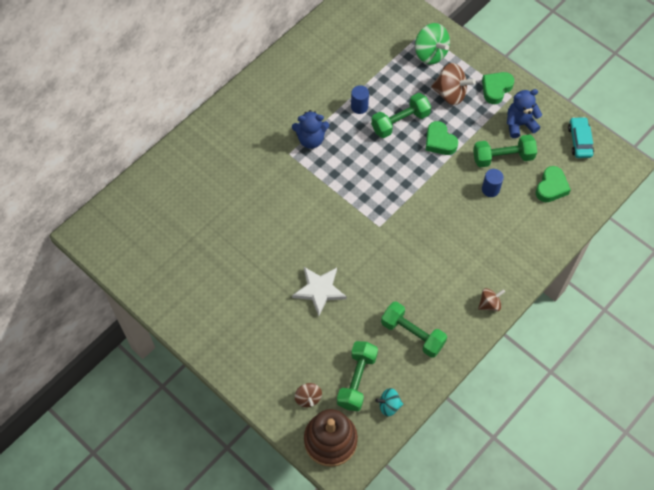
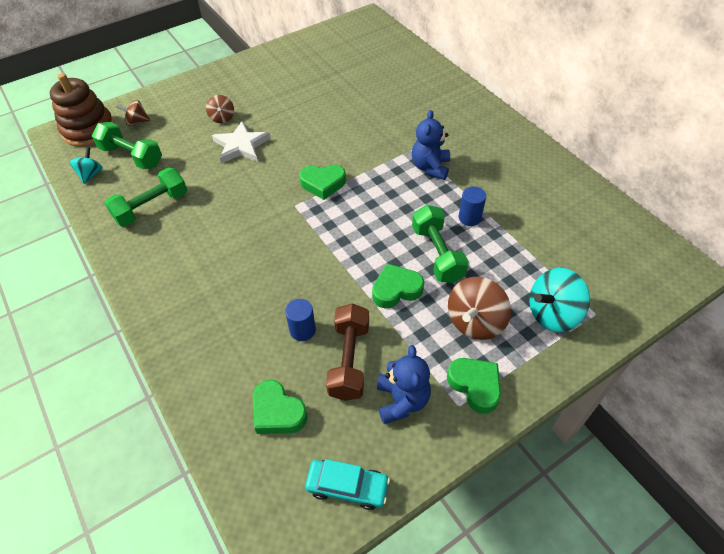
camera: 105 degrees right, 10 degrees down
(350, 212) = (323, 184): none -> green heart
(430, 54) = (552, 314): green spinning top -> turquoise spinning top
(489, 304) = (145, 286): brown spinning top -> brown spinning top (222, 118)
(503, 157) = (349, 360): green dumbbell -> brown dumbbell

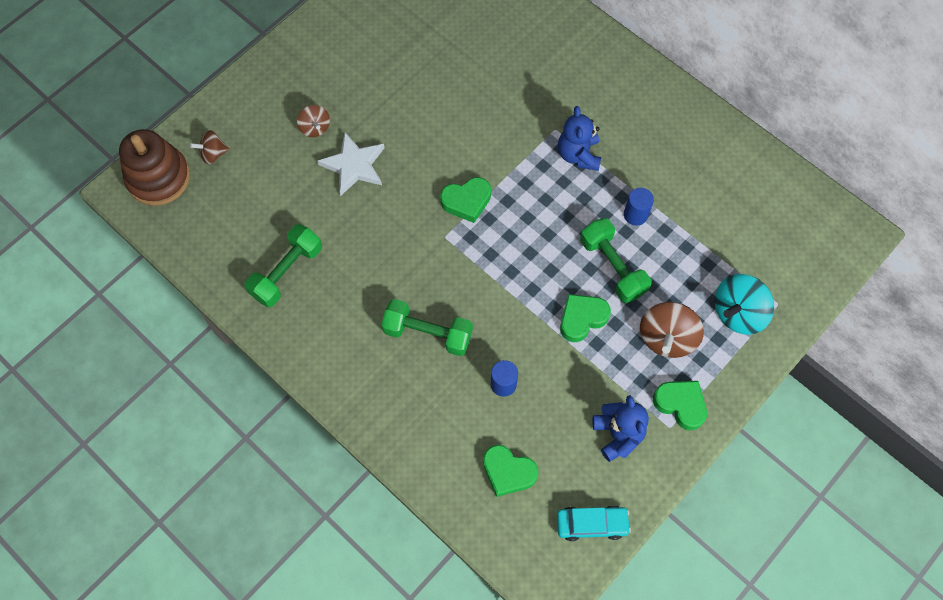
camera: 15 degrees left, 15 degrees up
(91, 174) = (194, 242): turquoise spinning top -> none
(131, 156) = (230, 207): green dumbbell -> green dumbbell (428, 333)
(349, 360) = (558, 405): brown dumbbell -> none

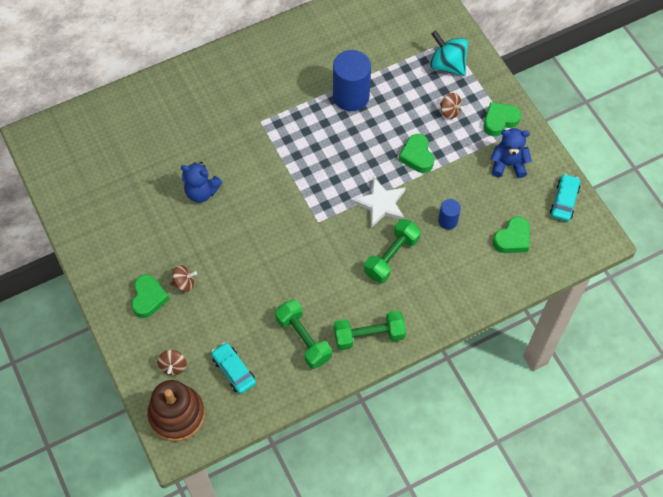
camera: 70 degrees left, 5 degrees down
(226, 214) = (234, 370): none -> turquoise car
(354, 165) = (231, 265): white star -> white star (381, 204)
(466, 201) = (295, 198): green heart -> green heart (148, 298)
(578, 154) = (288, 114): blue teddy bear -> blue teddy bear (201, 192)
(612, 267) = (385, 124): green dumbbell -> green dumbbell (369, 335)
(635, 214) = (351, 96): blue cylinder -> blue cylinder, size x1.98
(666, 338) = (450, 111): brown spinning top -> brown spinning top, size x0.58
(738, 313) = (447, 65): turquoise spinning top -> turquoise spinning top turned 150 degrees clockwise

